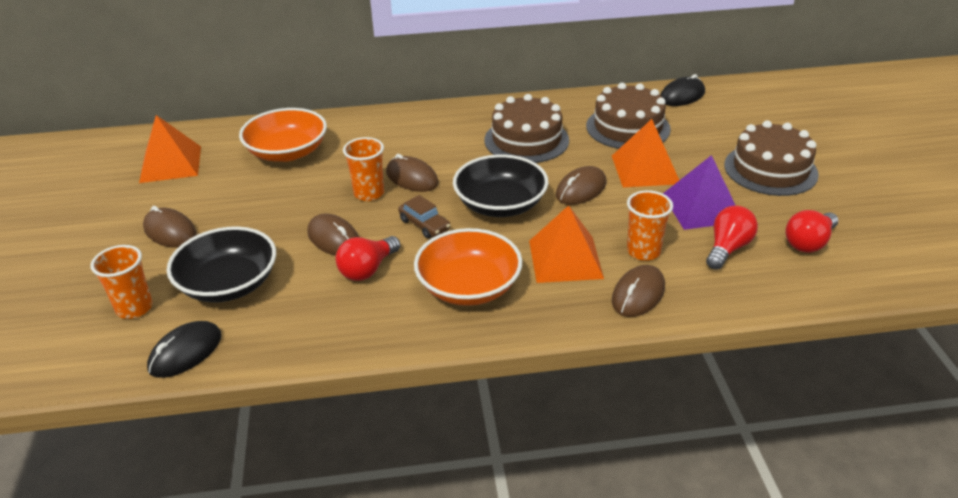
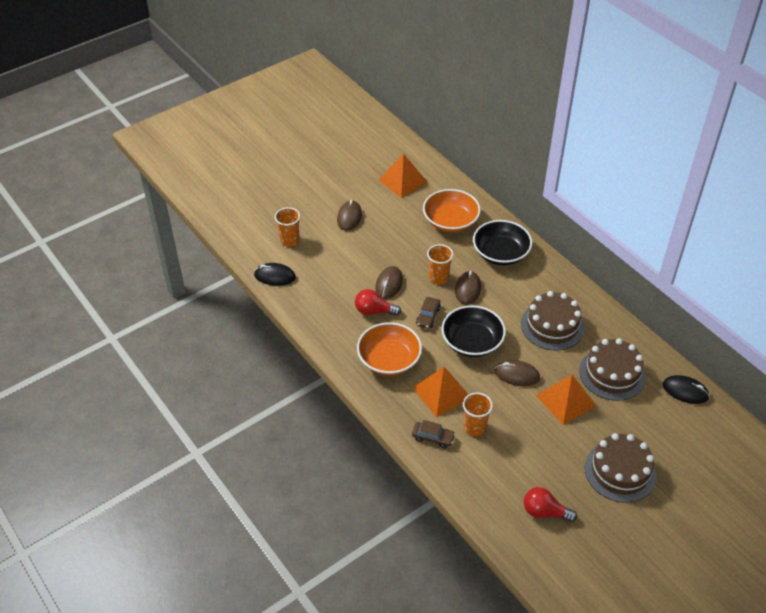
camera: 60 degrees right, 10 degrees up
(229, 284) = (327, 263): black bowl -> black bowl (500, 253)
(638, 294) = (433, 437): brown mouse -> brown car
(702, 207) = (543, 444): purple pyramid -> none
(727, 248) = (507, 469): red light bulb -> none

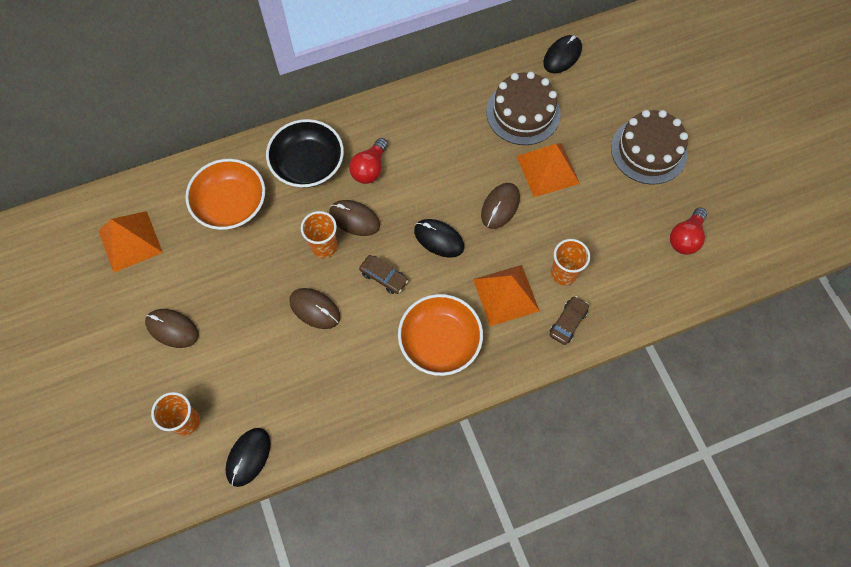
camera: 75 degrees left, 20 degrees up
(374, 311) = (355, 339): red light bulb -> red light bulb (370, 168)
(472, 342) = (439, 239): black bowl -> black mouse
(552, 325) = (439, 147): brown cake -> none

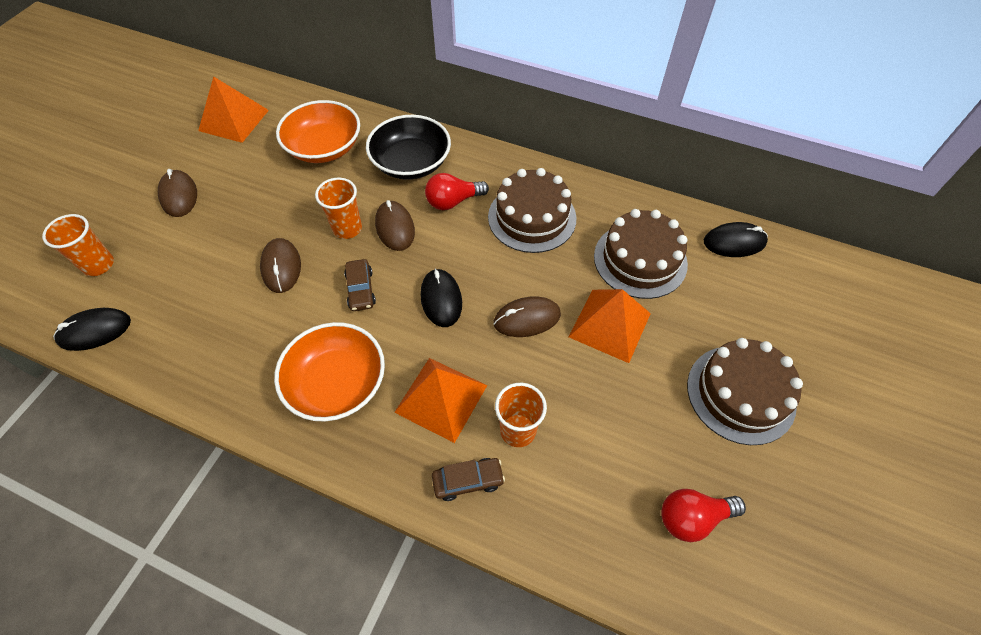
camera: 45 degrees right, 10 degrees down
(431, 138) = (532, 217): none -> brown cake

